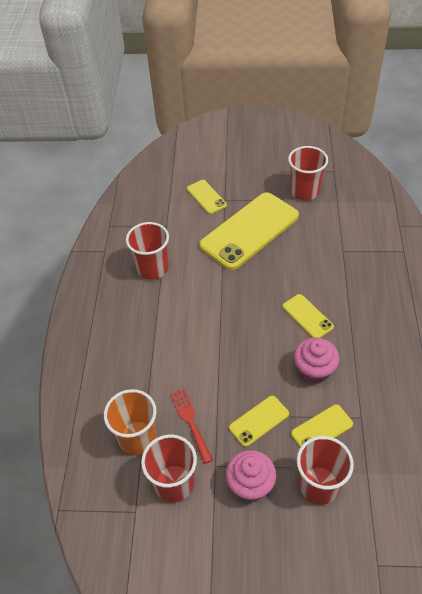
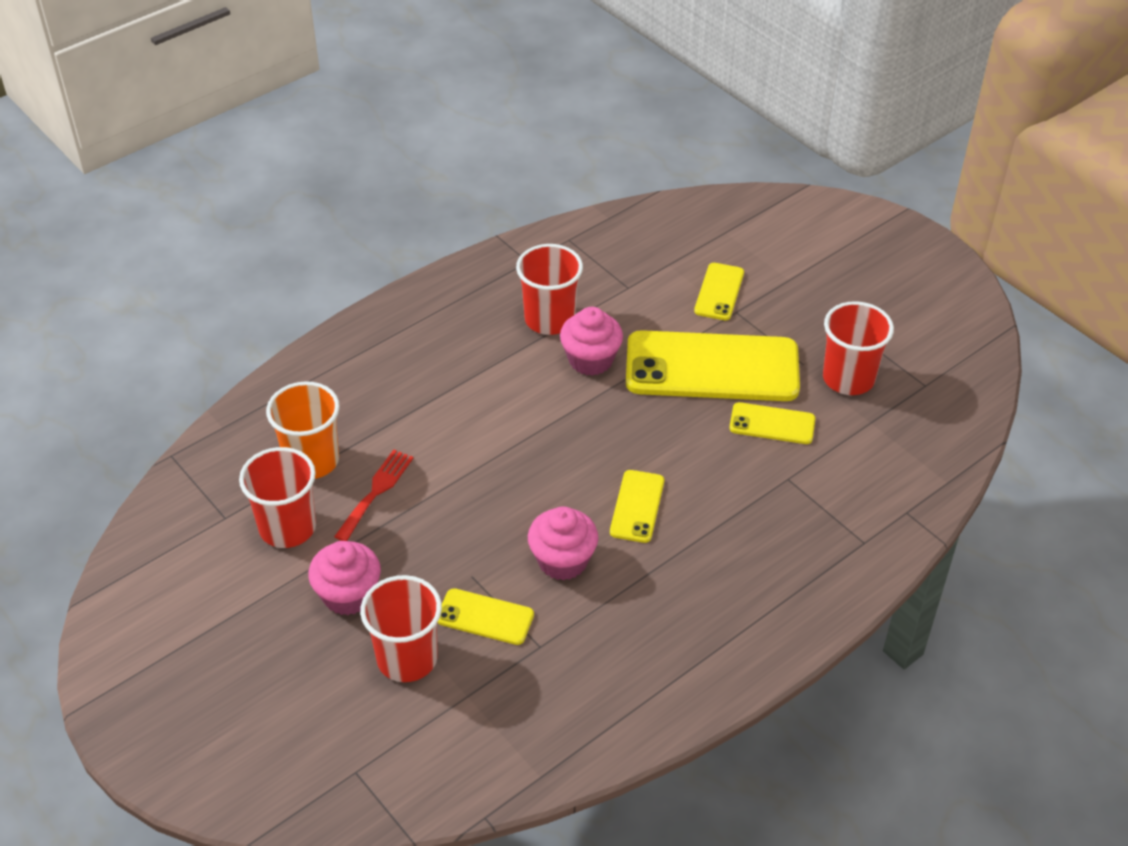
camera: 45 degrees right, 5 degrees down
(196, 271) = (590, 360): none -> pink cupcake
(259, 421) = (437, 552): yellow phone -> yellow phone (772, 424)

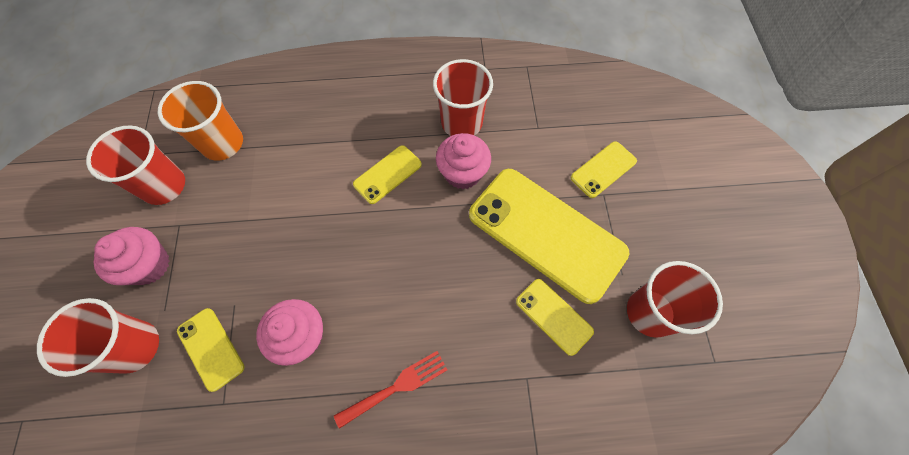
camera: 35 degrees right, 20 degrees up
(376, 491) = (237, 193): red fork -> red fork (397, 386)
(637, 506) = (392, 324): yellow phone -> yellow phone (387, 174)

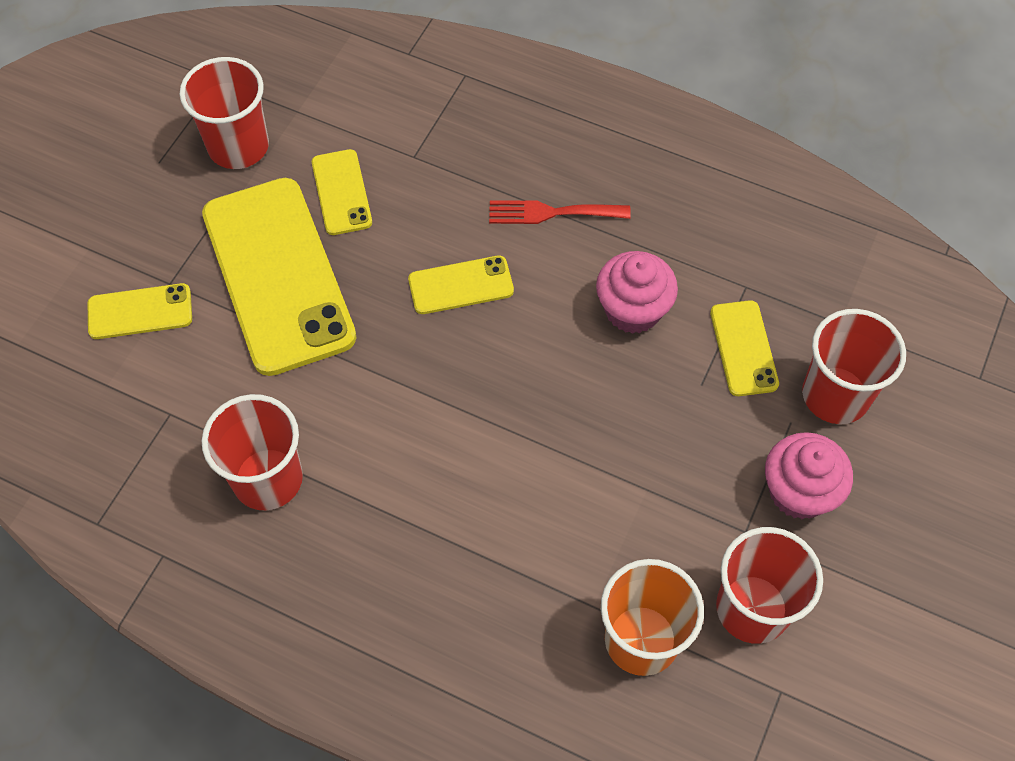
camera: 150 degrees left, 5 degrees down
(387, 174) = (423, 455): yellow phone -> yellow phone (461, 285)
(462, 173) = (321, 403): pink cupcake -> none

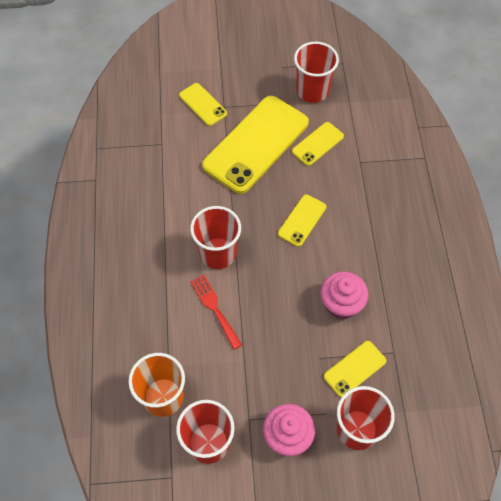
camera: 60 degrees right, 0 degrees up
(268, 479) = (153, 198): red cup -> red cup (218, 253)
(461, 285) = (302, 220): yellow phone -> yellow phone turned 75 degrees clockwise
(551, 213) = (371, 238): red fork -> red fork (214, 308)

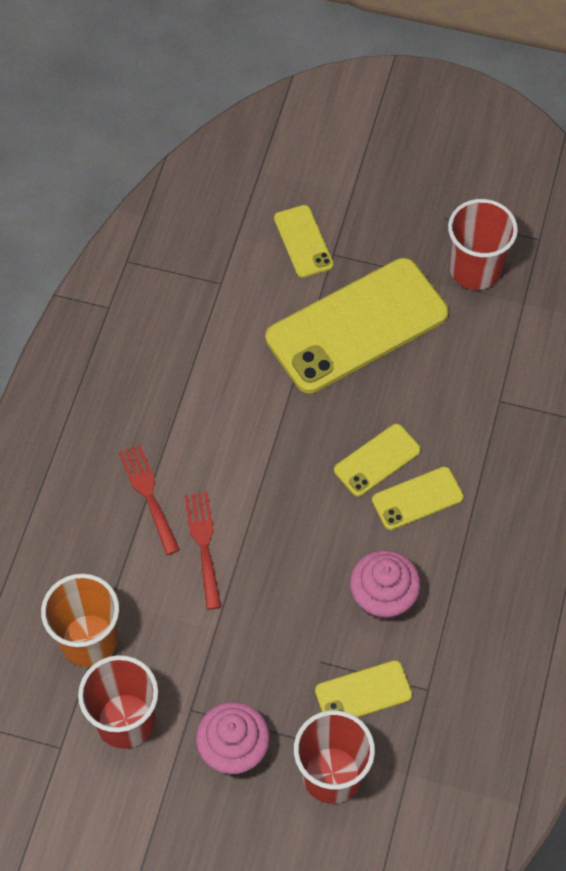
camera: 20 degrees right, 0 degrees up
(166, 288) = (148, 494): none -> red fork
(218, 253) = (238, 468): red cup -> none
(317, 144) = (448, 354): yellow phone -> yellow phone (417, 498)

